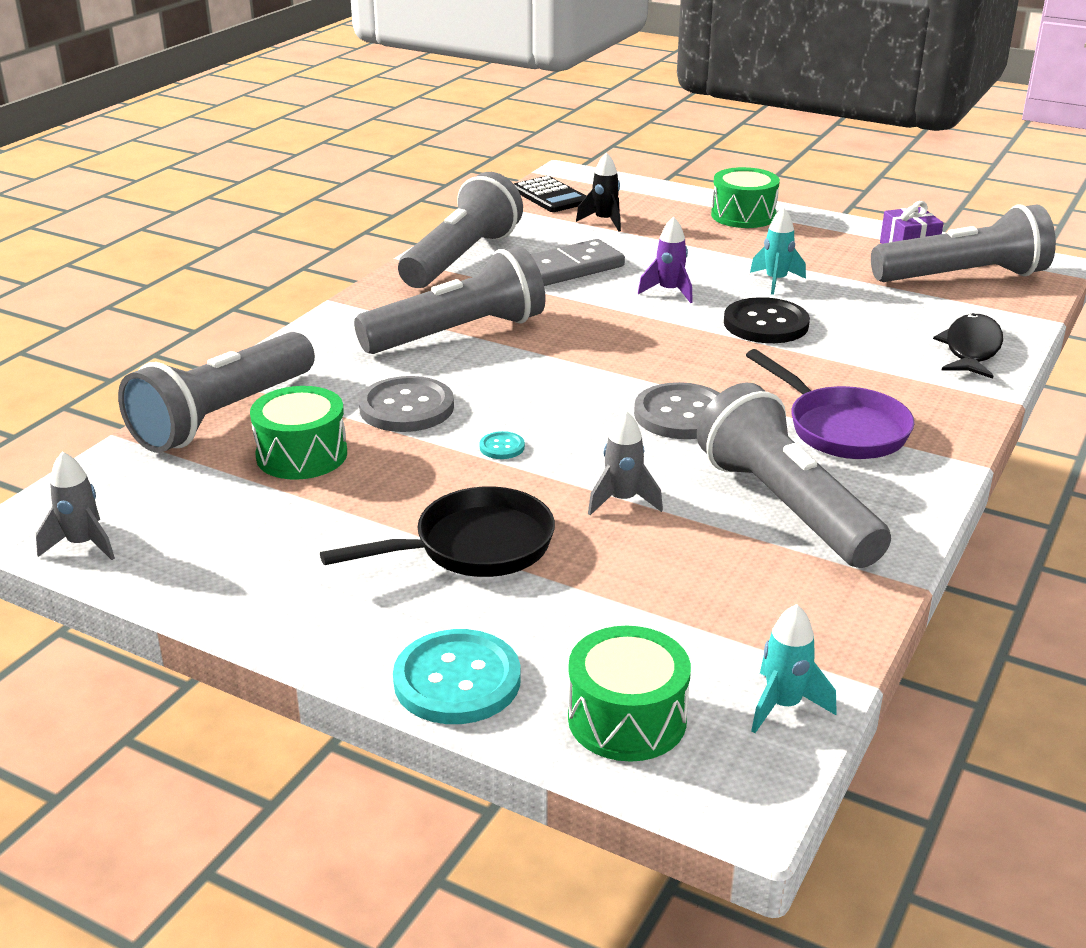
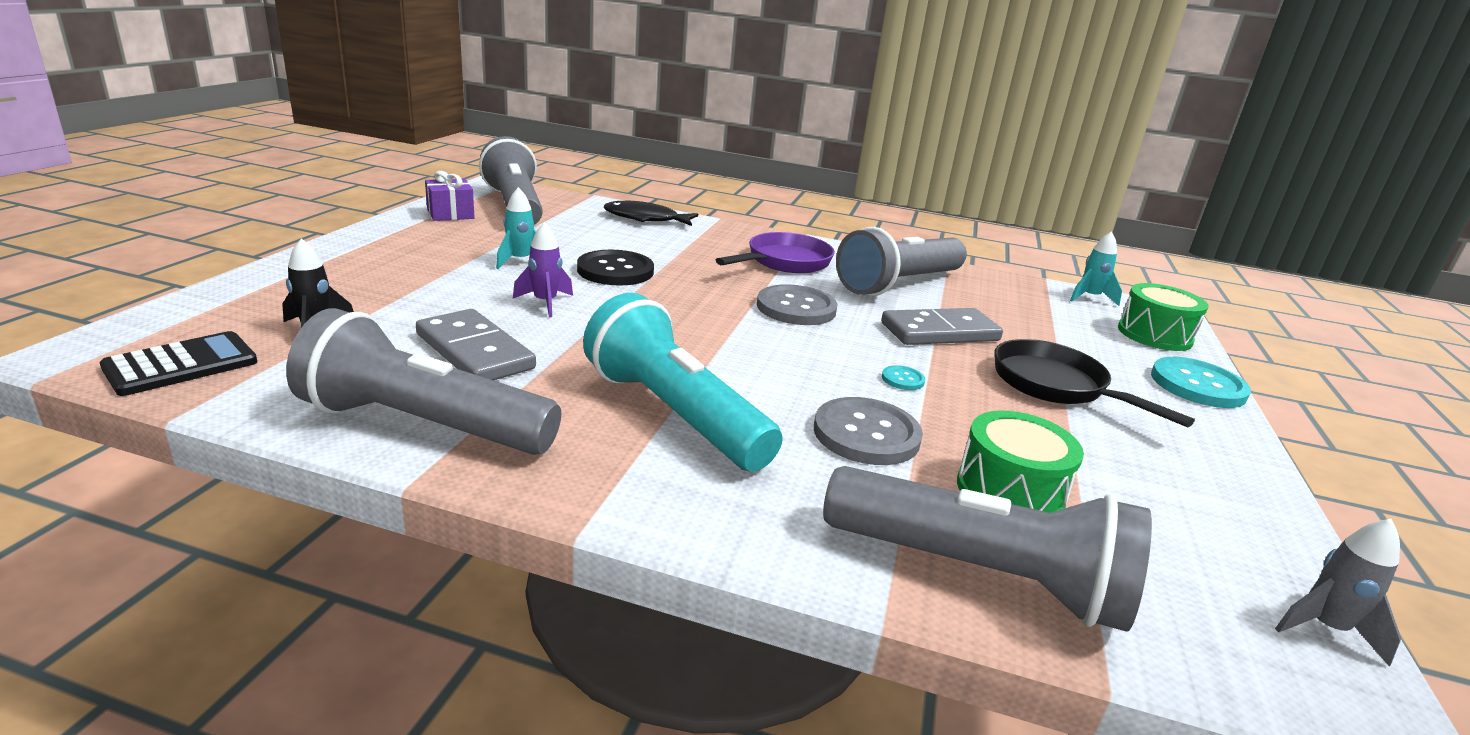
camera: 105 degrees left, 5 degrees down
(458, 334) = (674, 414): grey flashlight -> turquoise flashlight
(622, 501) = (939, 332): grey rocket -> grey domino
(743, 215) = (334, 262): green drum -> none

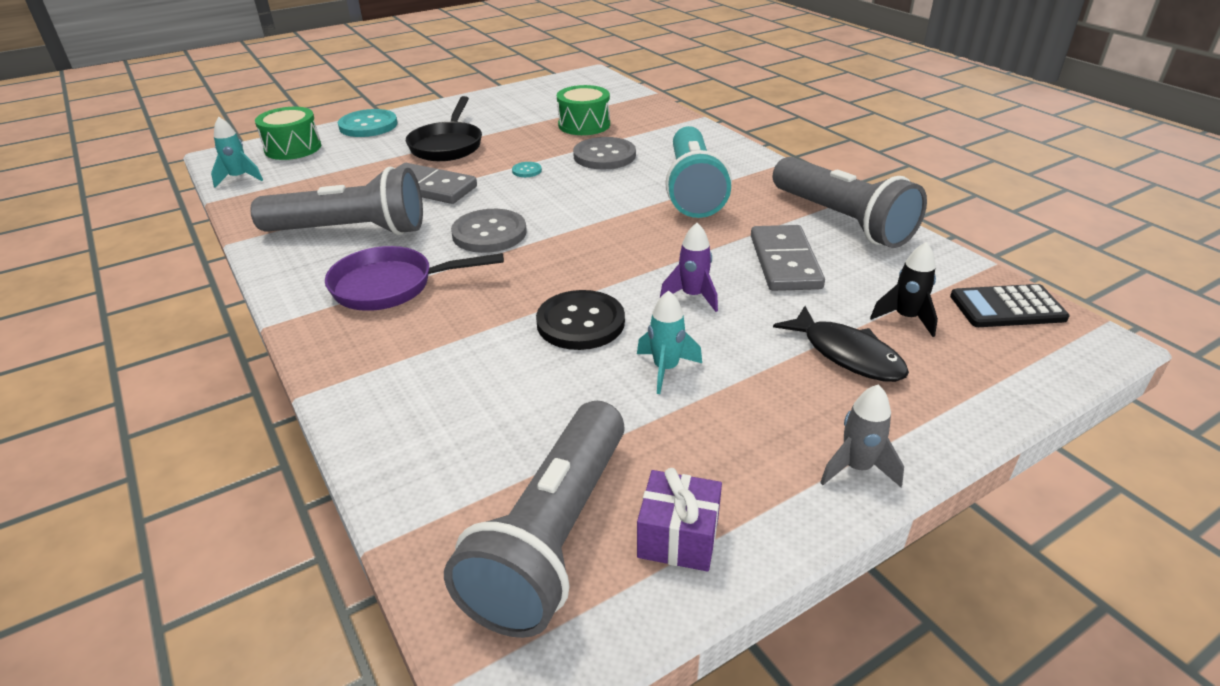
camera: 135 degrees left, 10 degrees up
(646, 219) = (402, 425): black fish -> black fish (846, 354)
(979, 574) = (649, 114): grey flashlight -> none
(1325, 628) = (562, 81): grey rocket -> grey rocket (856, 468)

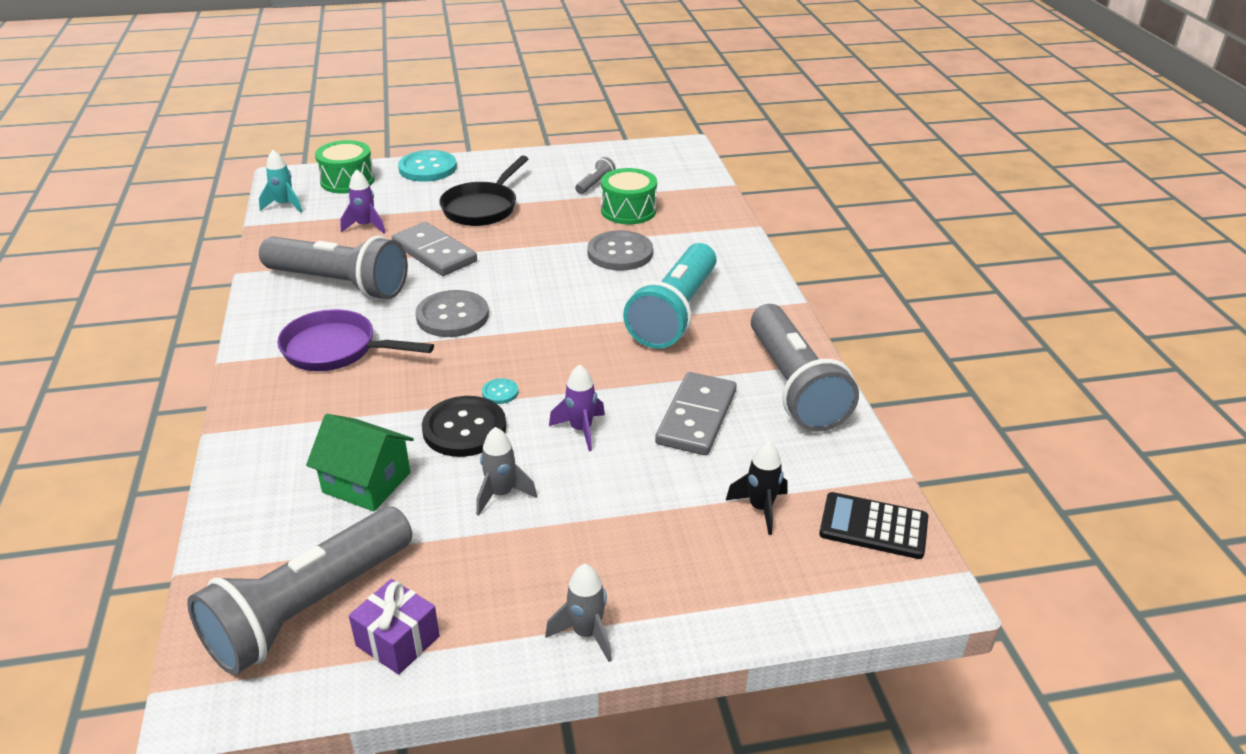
camera: 20 degrees right, 0 degrees up
(341, 180) = (365, 226): none -> purple rocket
(519, 395) = (366, 482): none -> green house
(527, 171) = (534, 254): turquoise button -> turquoise button (500, 392)
(537, 111) = (595, 184): none -> grey flashlight
(665, 369) = (501, 494): turquoise rocket -> grey rocket
(846, 354) = (671, 528): black fish -> none

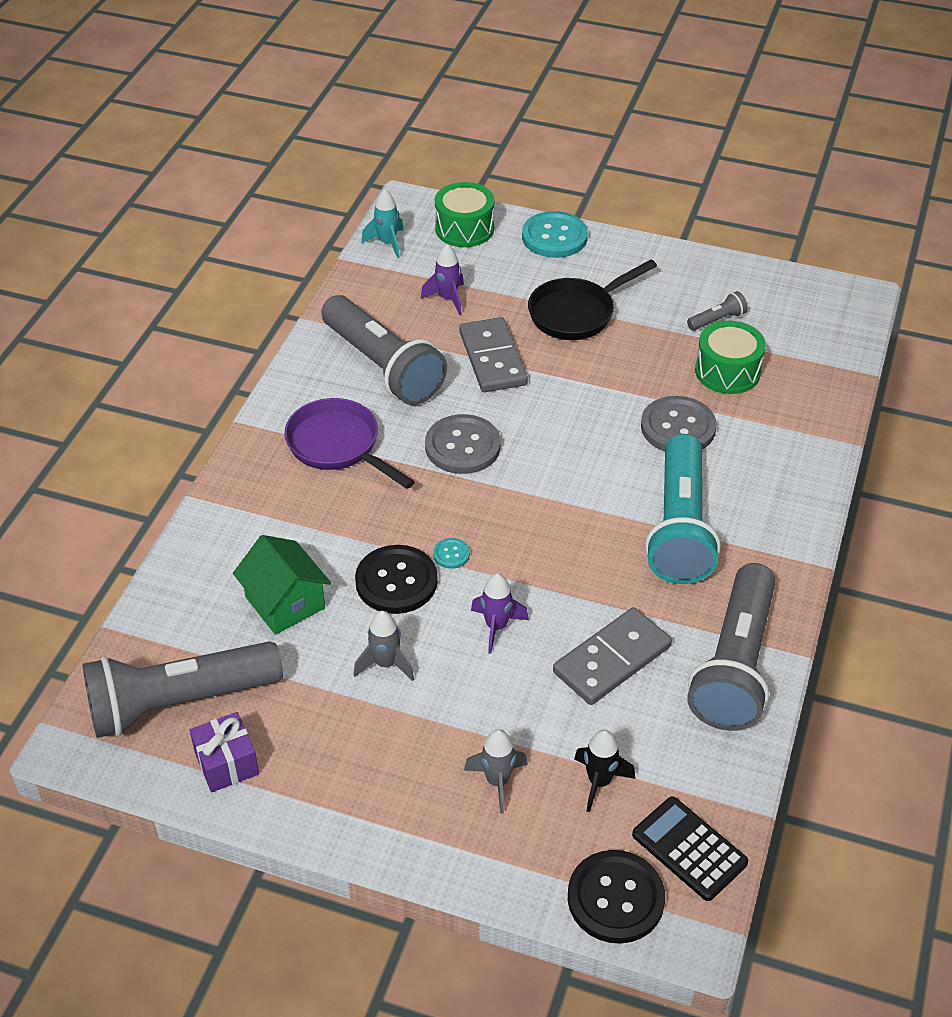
camera: 30 degrees right, 10 degrees up
(586, 633) = (370, 827): grey rocket -> grey rocket (497, 781)
(674, 313) = (679, 527): turquoise flashlight -> turquoise flashlight turned 45 degrees counterclockwise
(849, 591) = (615, 898): none -> black button

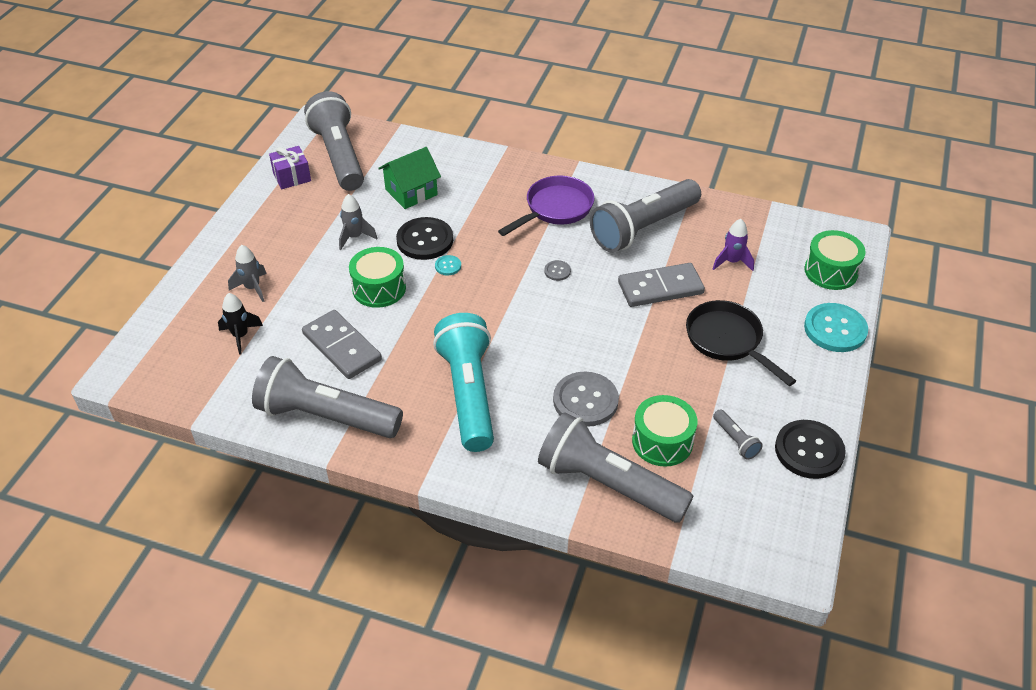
camera: 90 degrees right, 0 degrees up
(387, 243) = (798, 226): turquoise rocket -> none
(462, 446) = (557, 271): grey button -> grey button, size x0.46
(496, 627) = (379, 288): purple rocket -> green drum
(615, 898) = (153, 340): black button -> black button (809, 451)
(679, 527) = (468, 394): turquoise flashlight -> turquoise flashlight turned 75 degrees clockwise
(689, 849) = (178, 378): black calculator -> none
(791, 414) = (608, 484): none -> grey flashlight

